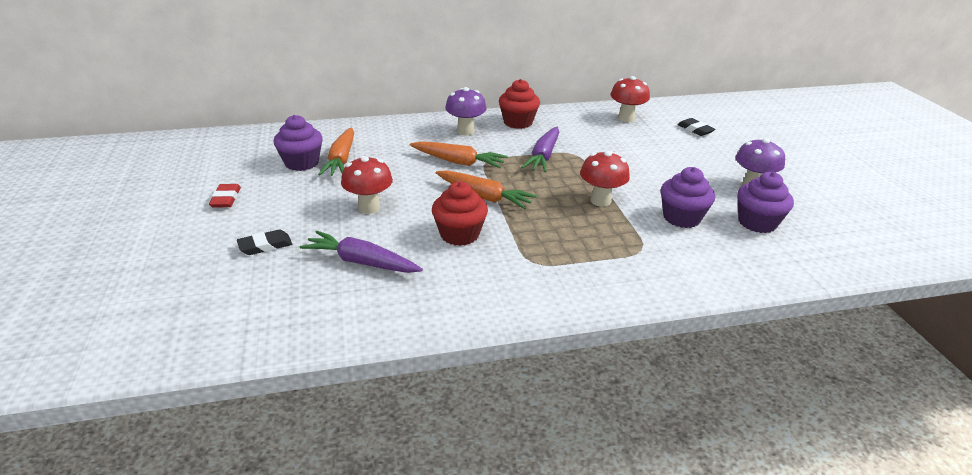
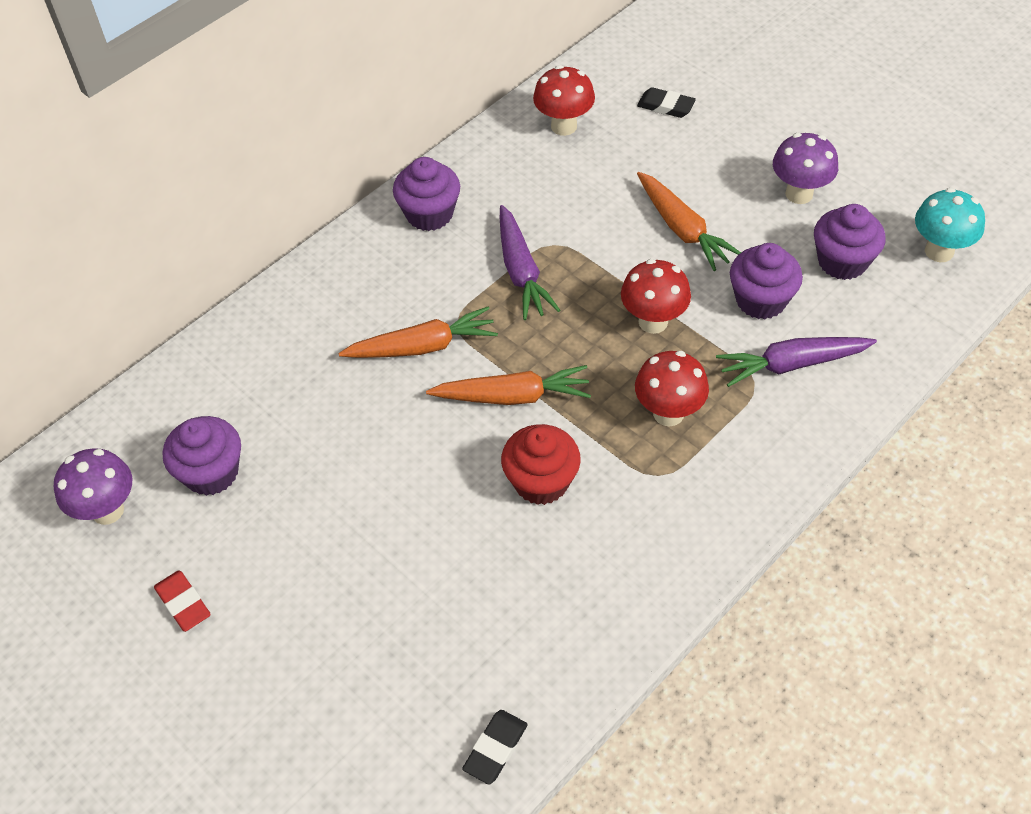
camera: 30 degrees left, 20 degrees up
(265, 245) = (328, 647): black eraser -> black eraser (495, 748)
(341, 160) = (261, 434): orange carrot -> orange carrot (683, 229)
(361, 262) = (470, 598): purple carrot -> purple carrot (791, 364)
(369, 207) = (390, 502): red mushroom -> red mushroom (668, 413)
(465, 131) = (375, 274): purple mushroom -> purple mushroom (107, 510)
(518, 122) = (429, 214): red cupcake -> purple cupcake
(838, 244) = (939, 251): none -> turquoise mushroom

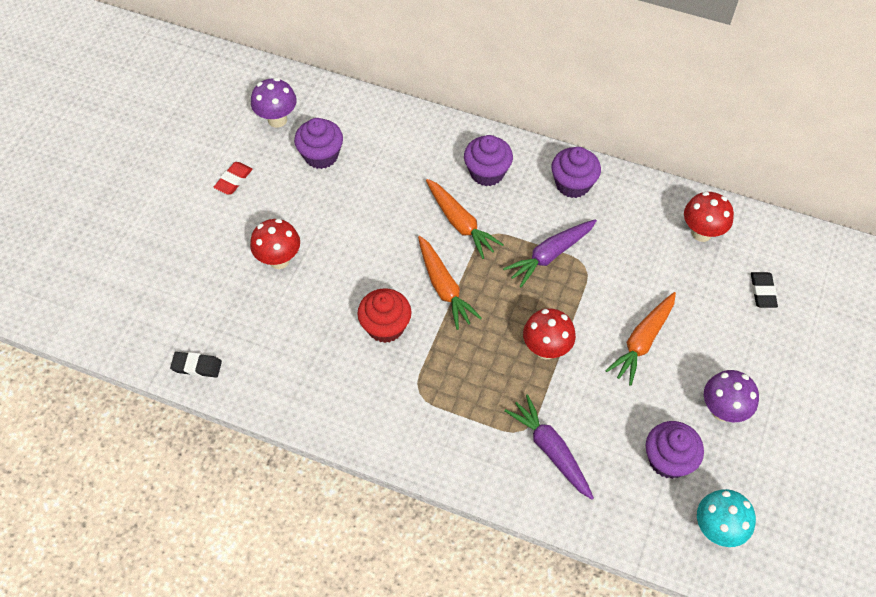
camera: 65 degrees right, 5 degrees up
(668, 413) = (471, 383): red mushroom -> red mushroom (279, 260)
(760, 300) = (600, 413): purple cupcake -> purple cupcake (487, 172)

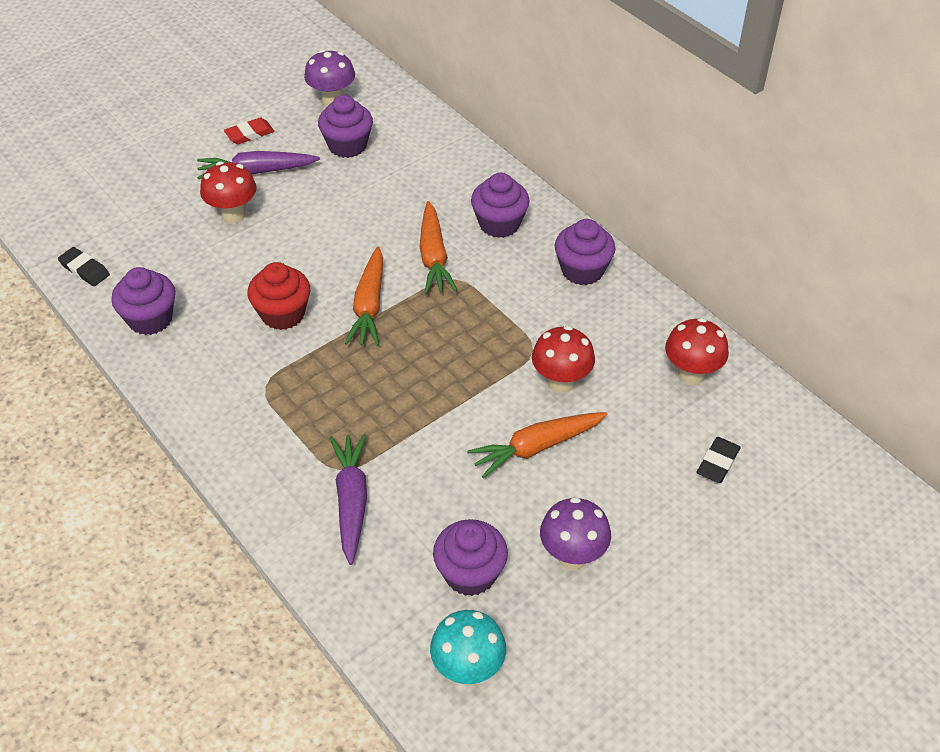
camera: 30 degrees right, 10 degrees down
(286, 382) = (150, 319): none -> purple cupcake
(546, 349) = (426, 407): red mushroom -> red mushroom (561, 383)
(550, 255) = (503, 324): purple carrot -> purple carrot (256, 172)

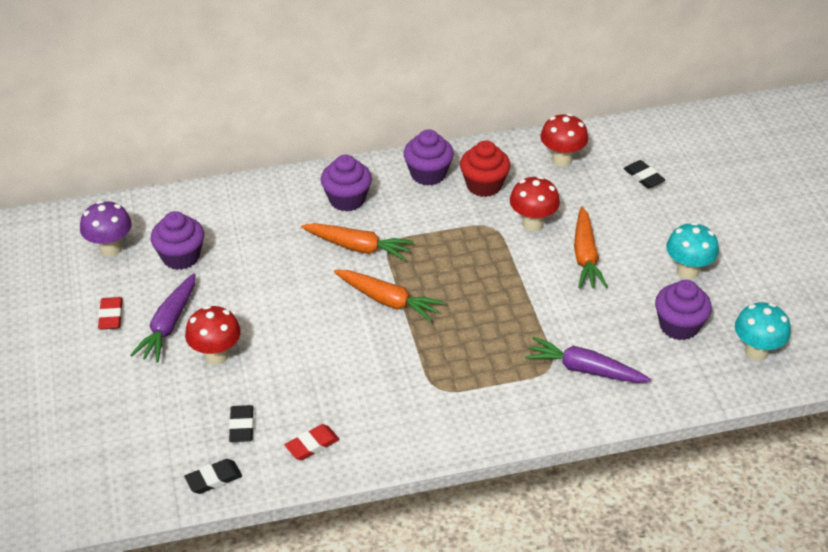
camera: 65 degrees left, 5 degrees down
(150, 319) = (312, 445): purple cupcake -> red eraser
(154, 264) = (241, 426): none -> black eraser
(283, 314) = (363, 355): red cupcake -> red cupcake (484, 185)
(572, 556) = (687, 271): purple mushroom -> turquoise mushroom

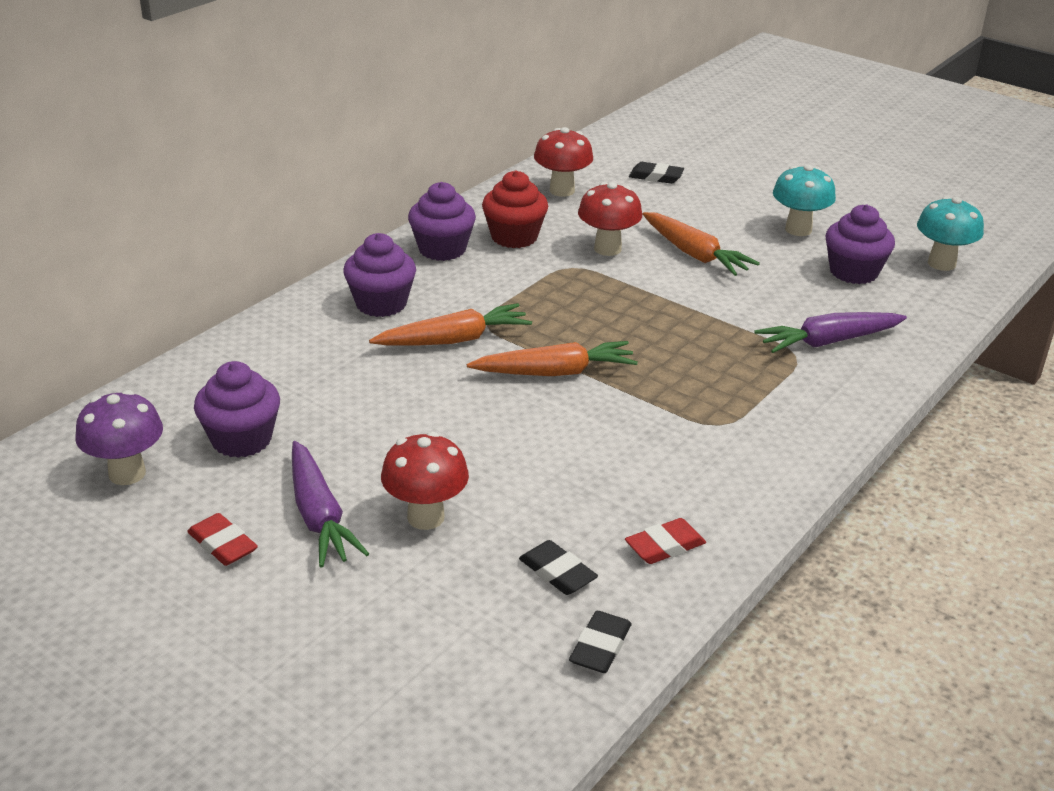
camera: 40 degrees left, 10 degrees down
(312, 445) = (665, 546): red eraser -> red eraser turned 45 degrees clockwise

